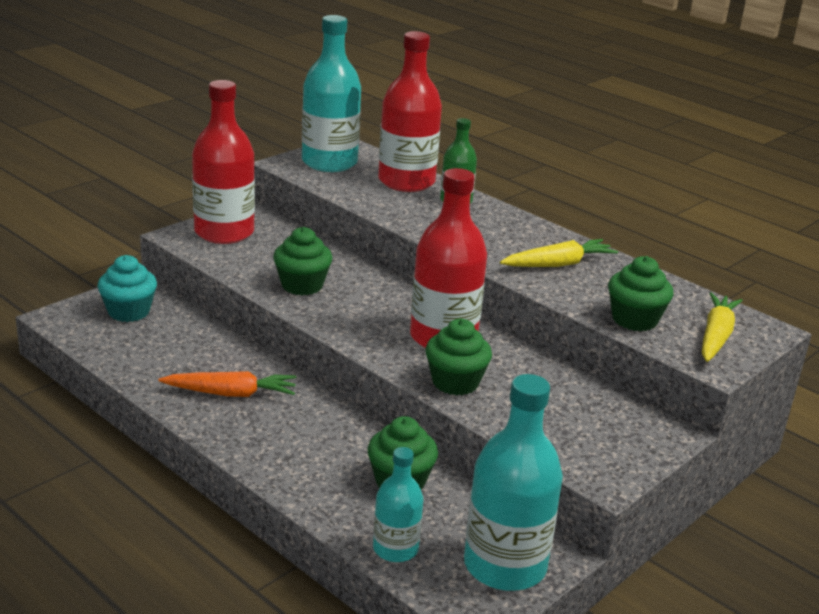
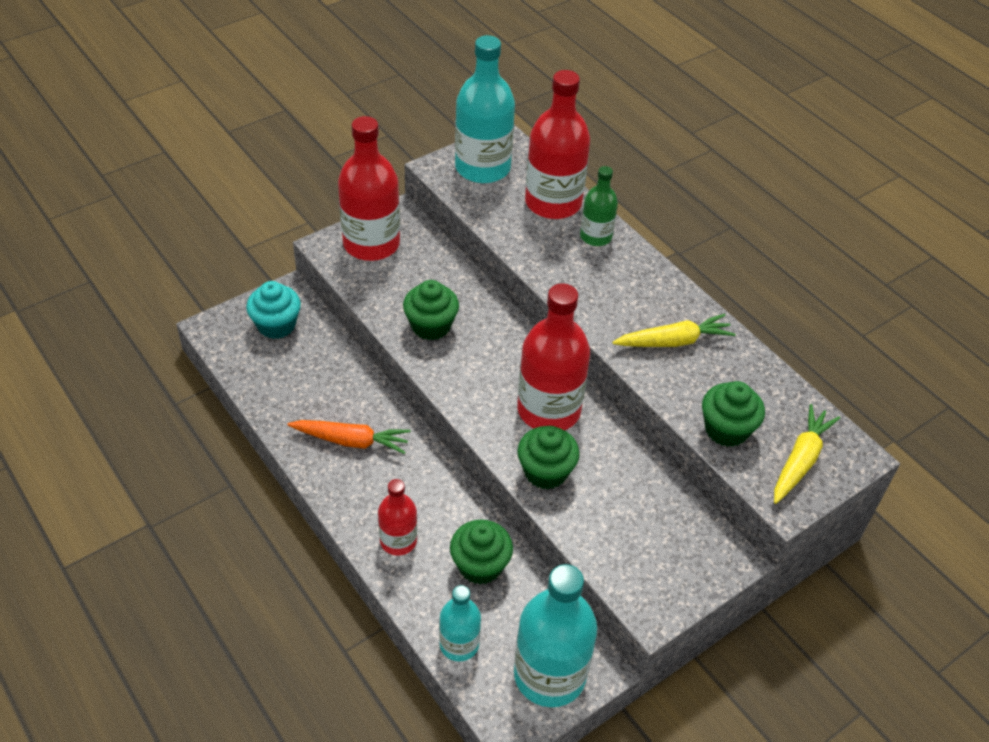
camera: 10 degrees right, 20 degrees up
(303, 468) = (398, 541): none -> red bottle

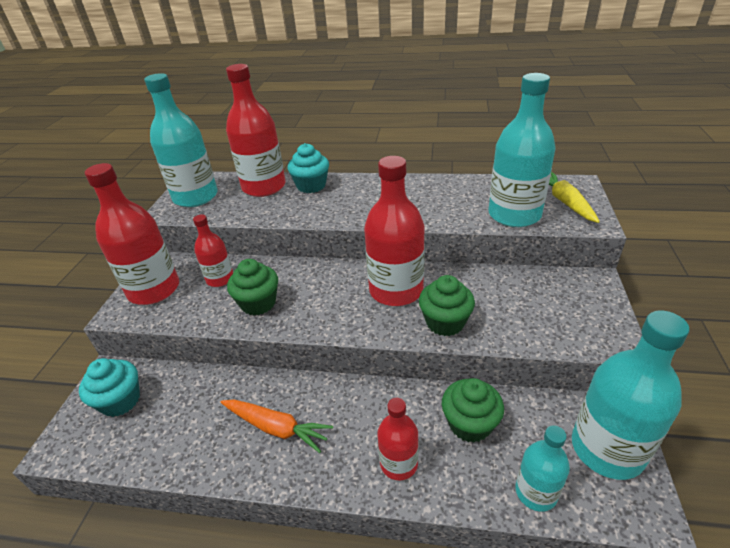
camera: 40 degrees left, 10 degrees down
(351, 441) = (276, 428): orange carrot -> orange carrot turned 60 degrees clockwise
(429, 275) = (220, 279): none -> red bottle
(595, 236) = (311, 186): green bottle -> turquoise cupcake
(673, 341) = (424, 199): yellow carrot -> none
(726, 429) = (514, 215): green cupcake -> turquoise bottle

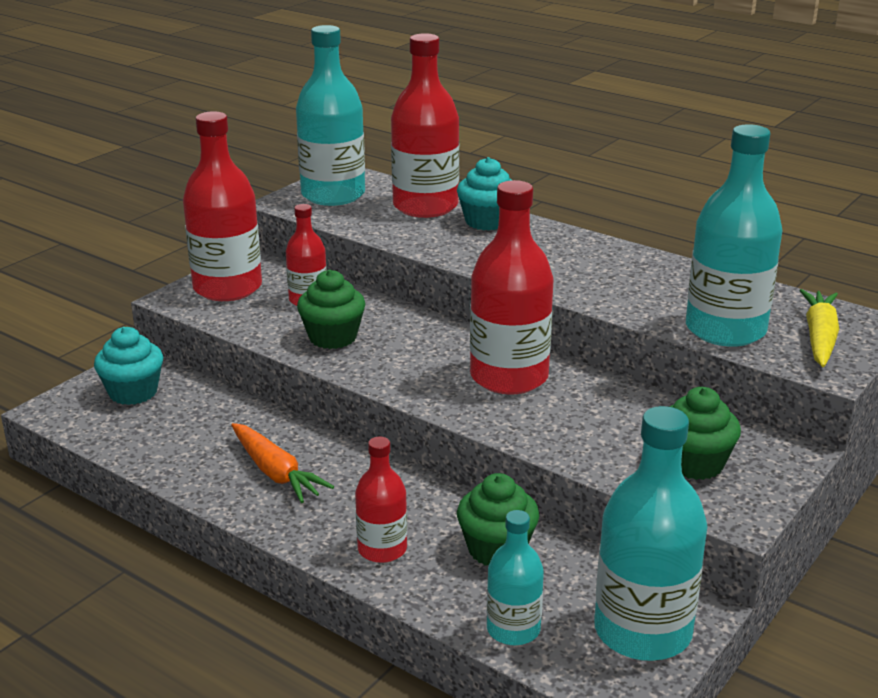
camera: 25 degrees right, 10 degrees down
(445, 322) = (537, 426): green cupcake -> green cupcake (694, 463)

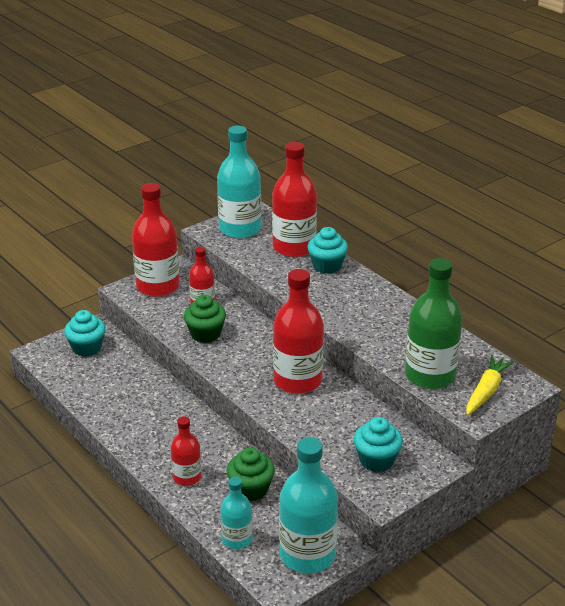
camera: 15 degrees right, 5 degrees up
(275, 472) = (147, 417): orange carrot -> none
(694, 463) = (376, 460): green cupcake -> turquoise cupcake
(725, 330) = (430, 375): turquoise bottle -> green bottle

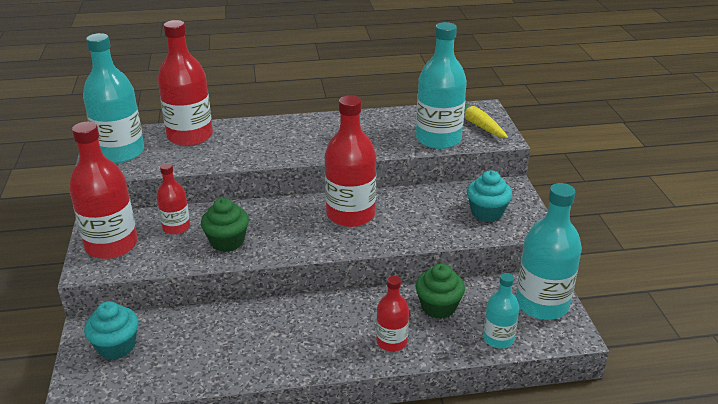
camera: 60 degrees left, 0 degrees up
(327, 266) = (239, 131): turquoise cupcake -> none
(430, 375) = (438, 139): green bottle -> turquoise bottle

